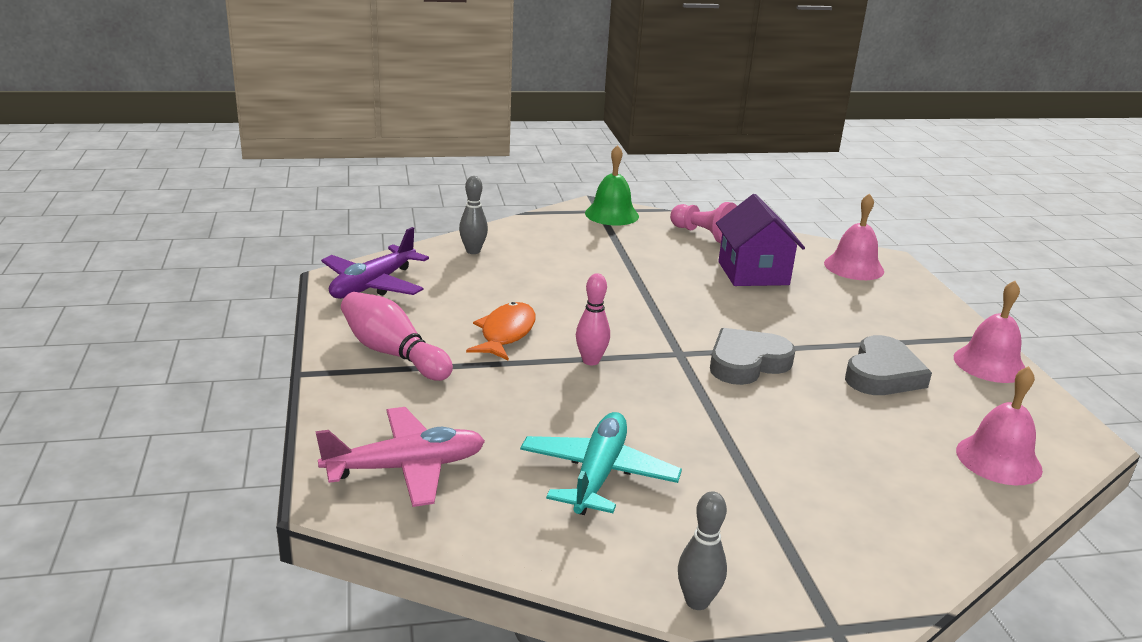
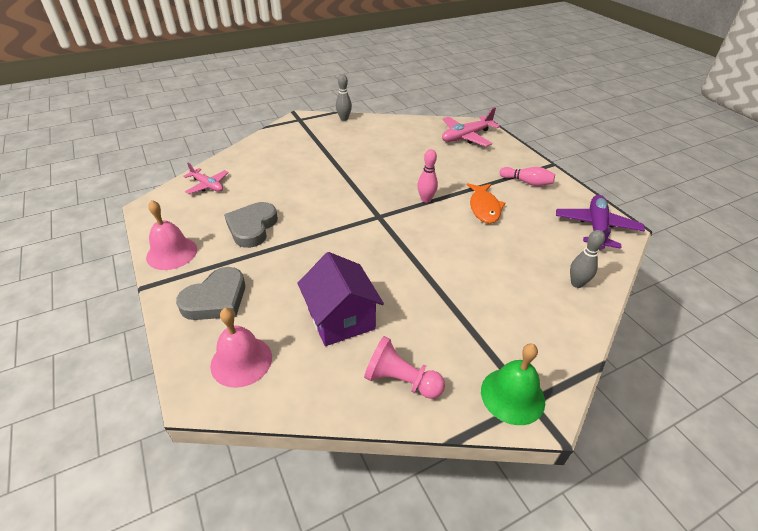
camera: 165 degrees right, 15 degrees up
(393, 353) = (527, 182): pink bowling pin -> pink bowling pin, size x0.66
(598, 474) = (393, 147): turquoise plane -> none
(747, 363) = (337, 218): grey heart -> grey heart (216, 299)
(998, 459) = (207, 185): pink bell -> pink plane

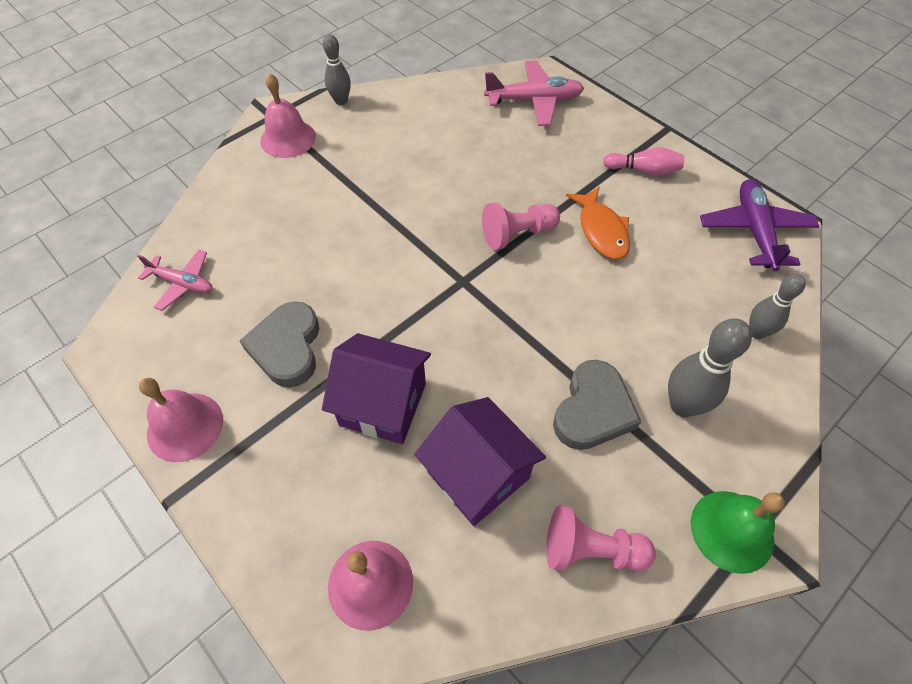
camera: 15 degrees left, 15 degrees up
(216, 299) = (289, 491): grey heart -> grey heart (593, 410)
(297, 268) = (383, 404): none -> purple house
(303, 130) = (288, 138): none -> pink bell
(426, 199) = (517, 234): pink bowling pin -> pink pawn
(466, 137) = (534, 101): pink plane -> pink plane turned 135 degrees counterclockwise
(504, 313) = (682, 405): none -> grey bowling pin

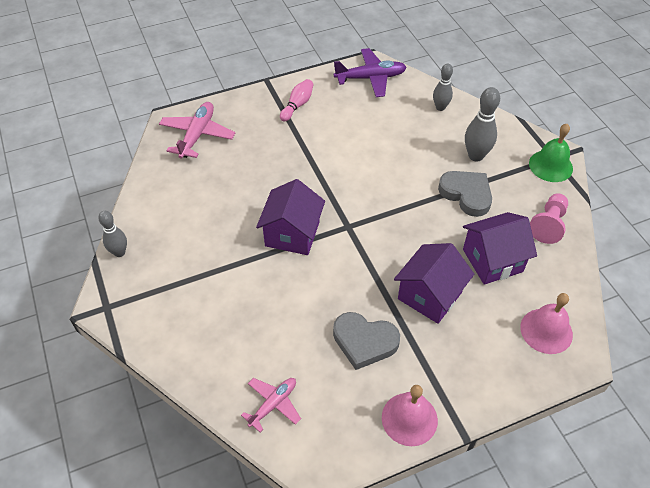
camera: 70 degrees left, 5 degrees down
(288, 138) = (144, 300): pink bell -> none
(425, 229) = (292, 234): none -> purple house
(517, 234) = (321, 185): pink pawn -> none
(601, 230) = (338, 143): orange fish -> none
(754, 231) = (370, 78): purple plane -> purple plane turned 150 degrees clockwise

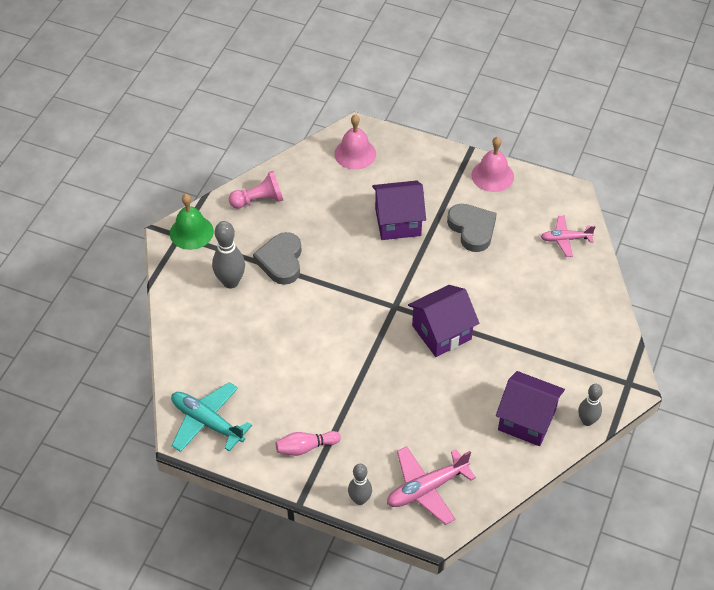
camera: 135 degrees left, 0 degrees up
(370, 78) = (207, 422): purple plane -> turquoise plane
(440, 107) = (194, 343): grey bowling pin -> grey bowling pin (360, 499)
(492, 260) = (328, 210): purple house -> purple house (527, 420)

